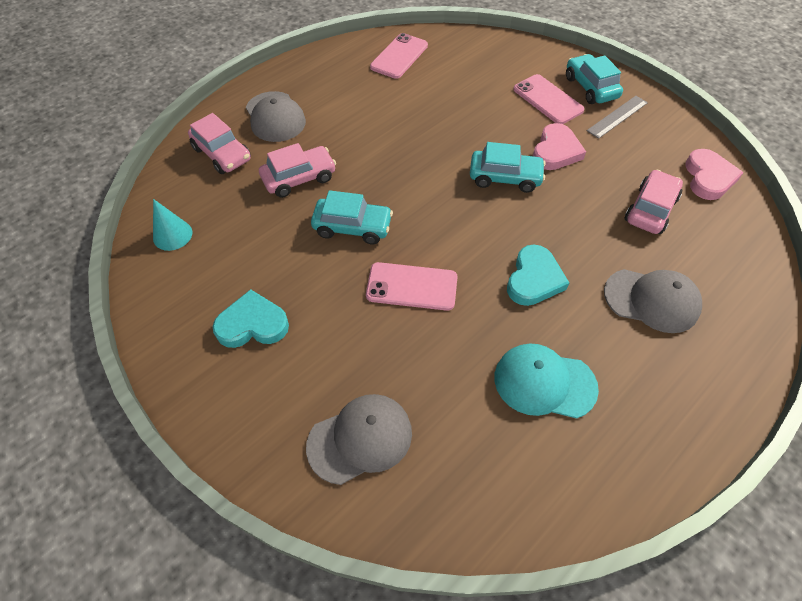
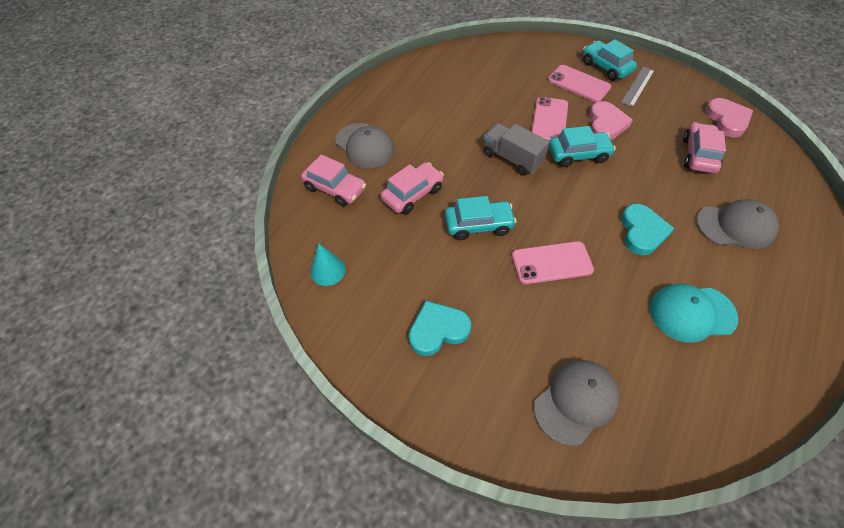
camera: 15 degrees left, 0 degrees up
(399, 56) = (443, 72): pink phone -> pink phone (549, 120)
(427, 165) = (512, 158): none -> grey truck

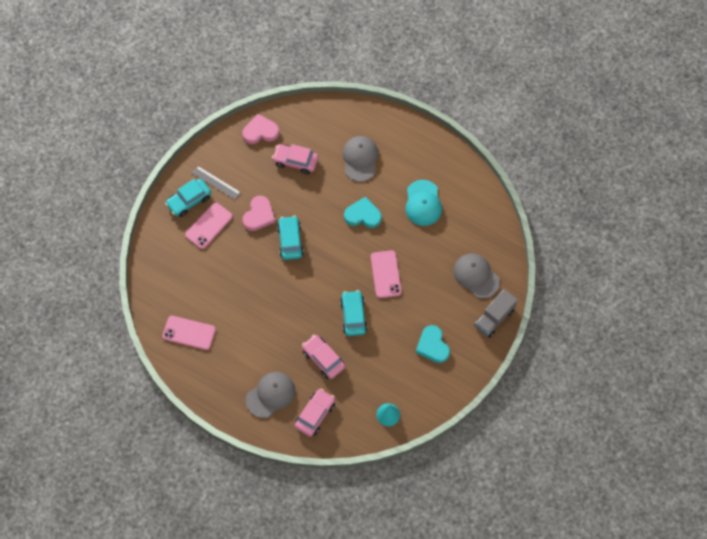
camera: 90 degrees left, 10 degrees up
(512, 158) = (291, 287): grey truck -> grey truck (494, 318)
(549, 120) = (251, 255): pink phone -> pink phone (189, 333)
(606, 124) = (259, 215): pink heart -> pink heart turned 105 degrees clockwise

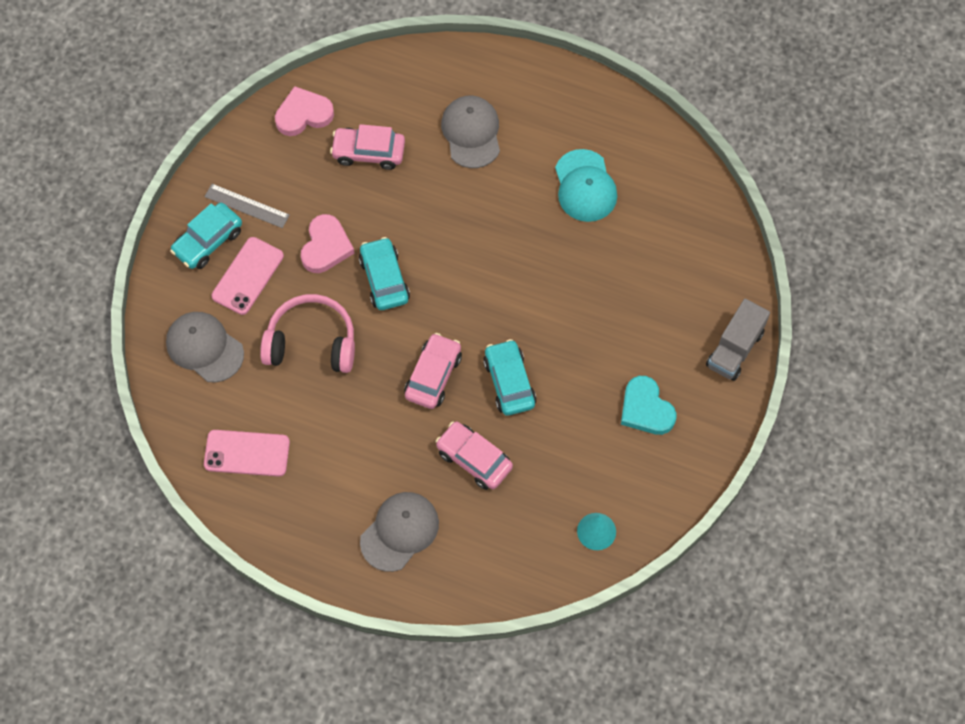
camera: 10 degrees left, 0 degrees up
(239, 272) = (311, 342): none -> pink headphones
(315, 414) = (478, 551): pink car -> pink car (433, 376)
(363, 215) = (493, 220): turquoise heart -> none
(385, 274) = (548, 307): pink phone -> none
(476, 276) = (692, 287): grey cap -> grey cap (204, 347)

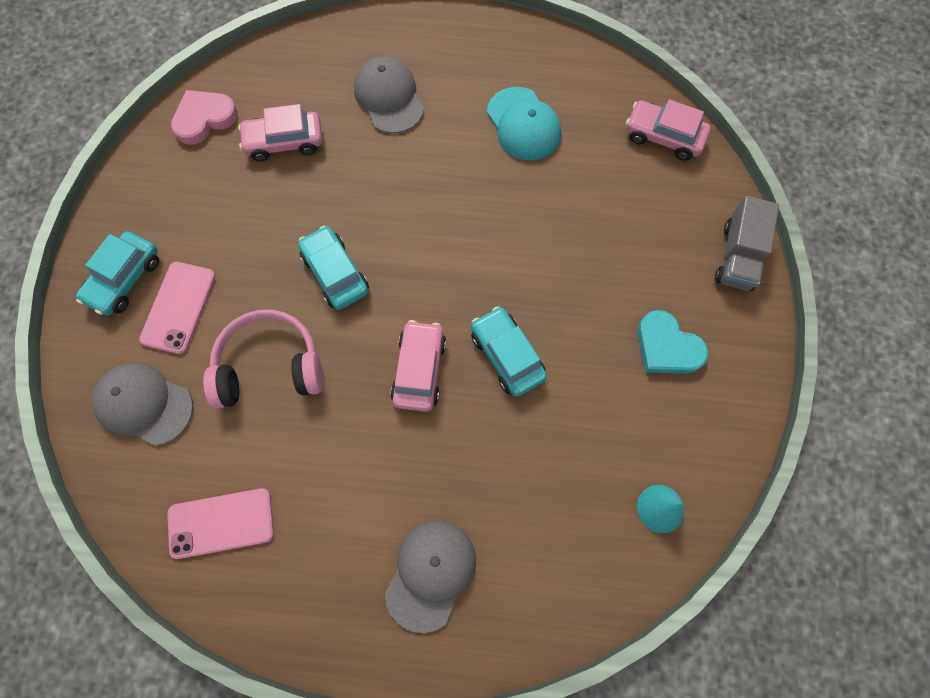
camera: 15 degrees left, 5 degrees up
(247, 206) = (162, 229): grey ruler -> none
(326, 247) = (261, 253): pink heart -> none
(474, 459) = (493, 458): pink car -> pink car (663, 137)

